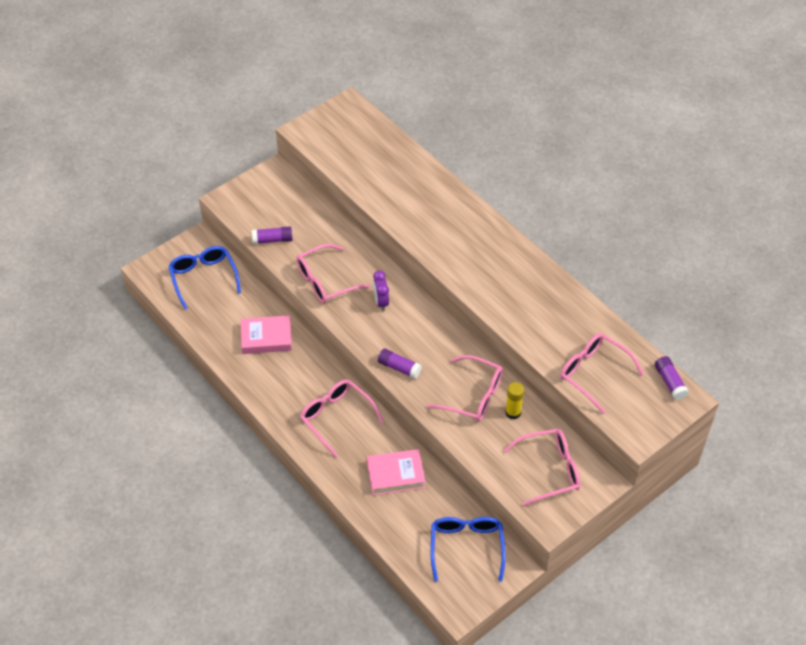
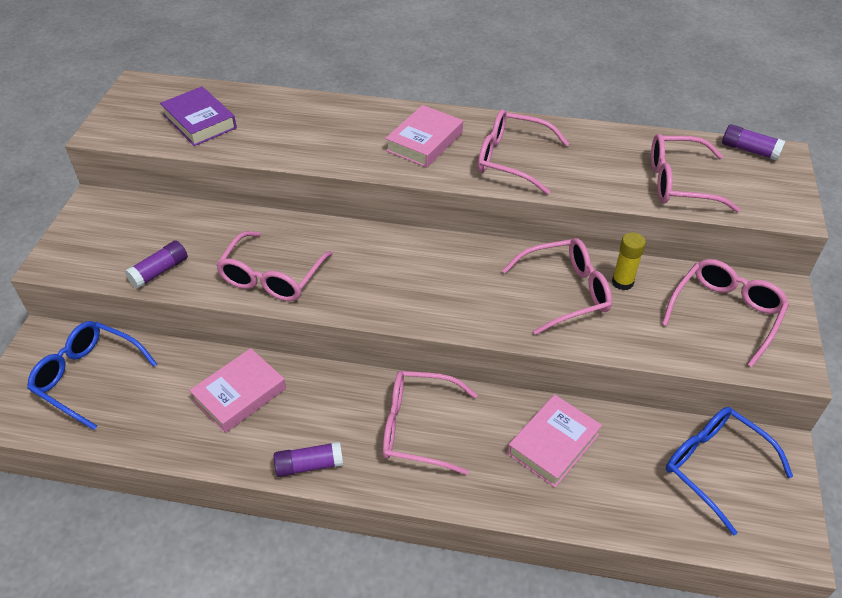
camera: 40 degrees left, 5 degrees down
(359, 154) = (199, 121): none -> purple book
(381, 302) = (361, 261): purple clock -> none
(399, 367) = (456, 314): purple glue stick -> purple glue stick (309, 465)
(473, 248) = (424, 141): none -> pink book
(511, 293) = (511, 159): none -> pink glasses

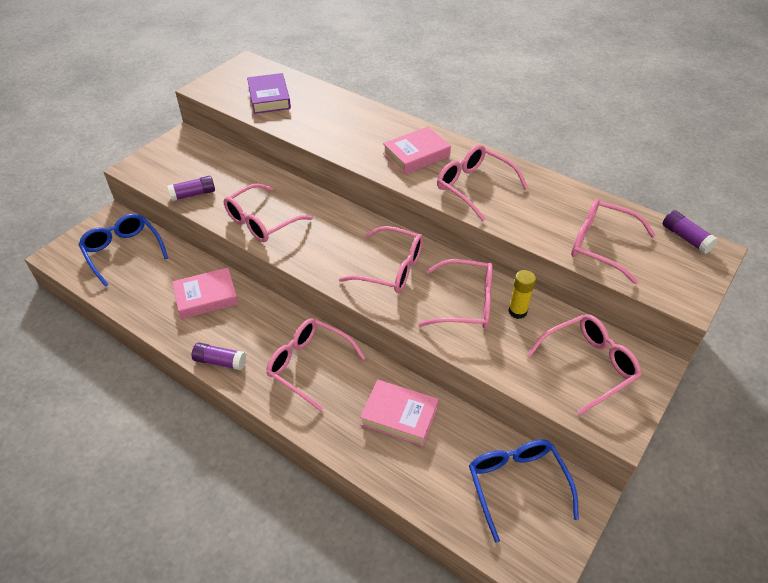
camera: 25 degrees right, 0 degrees up
(461, 281) = (391, 268): none -> pink glasses
(553, 444) = (399, 416): pink book -> pink book turned 45 degrees clockwise

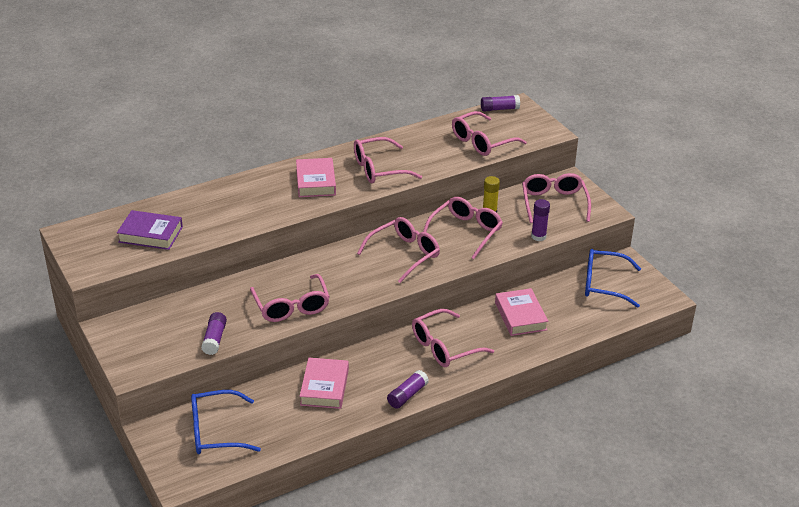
camera: 65 degrees left, 10 degrees down
(399, 416) = (520, 316): pink book -> pink book turned 60 degrees counterclockwise
(508, 372) = (538, 236): none -> purple glue stick

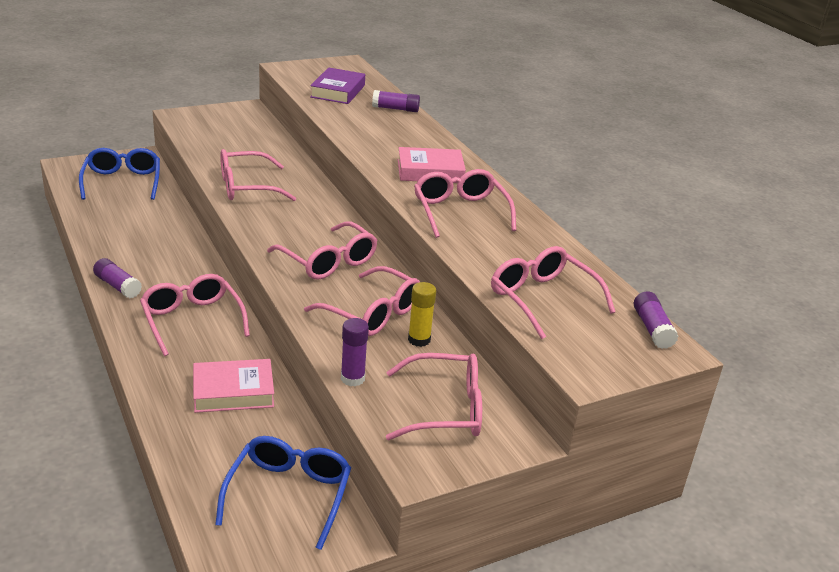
camera: 90 degrees right, 5 degrees down
(214, 339) = (209, 149): purple glue stick -> purple glue stick (395, 109)
(324, 387) = (157, 238): pink book -> none

